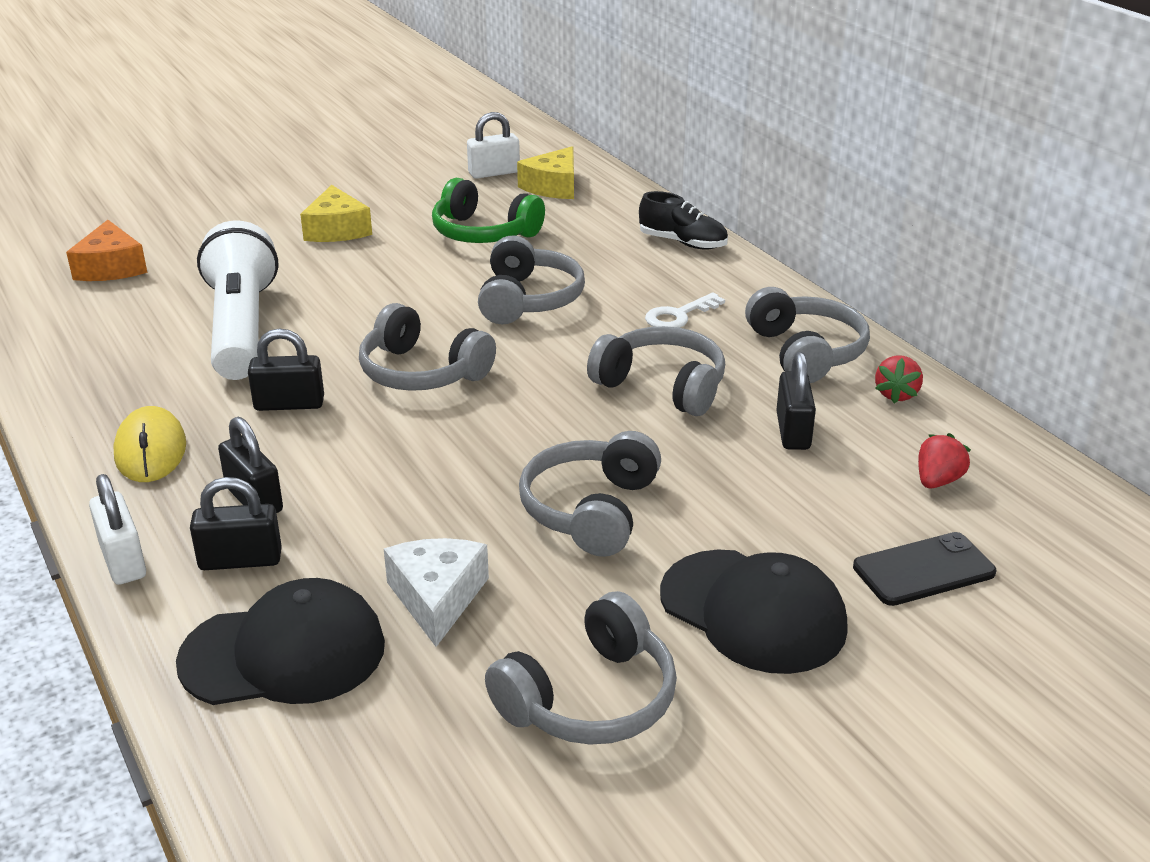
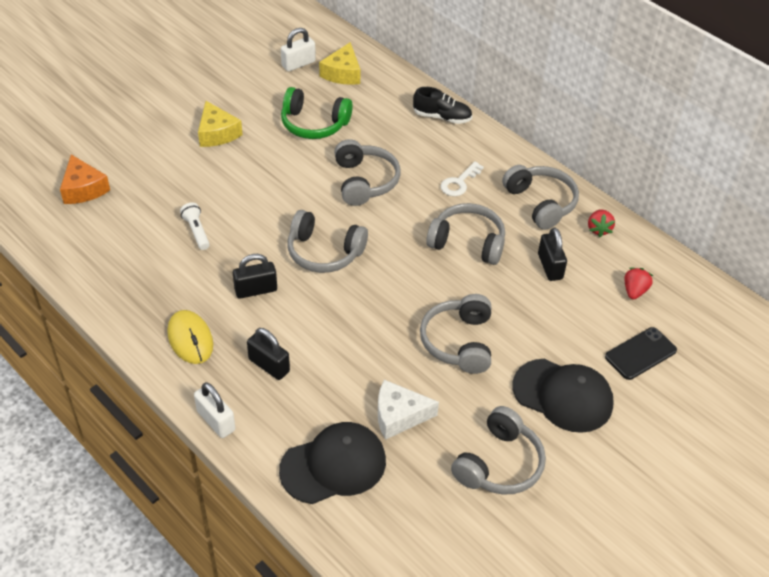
camera: 15 degrees left, 15 degrees up
(240, 560) = (281, 409): black padlock -> none
(241, 328) = (196, 231): white flashlight -> white flashlight, size x0.41
(437, 598) = (399, 416): white cheese -> white cheese turned 75 degrees counterclockwise

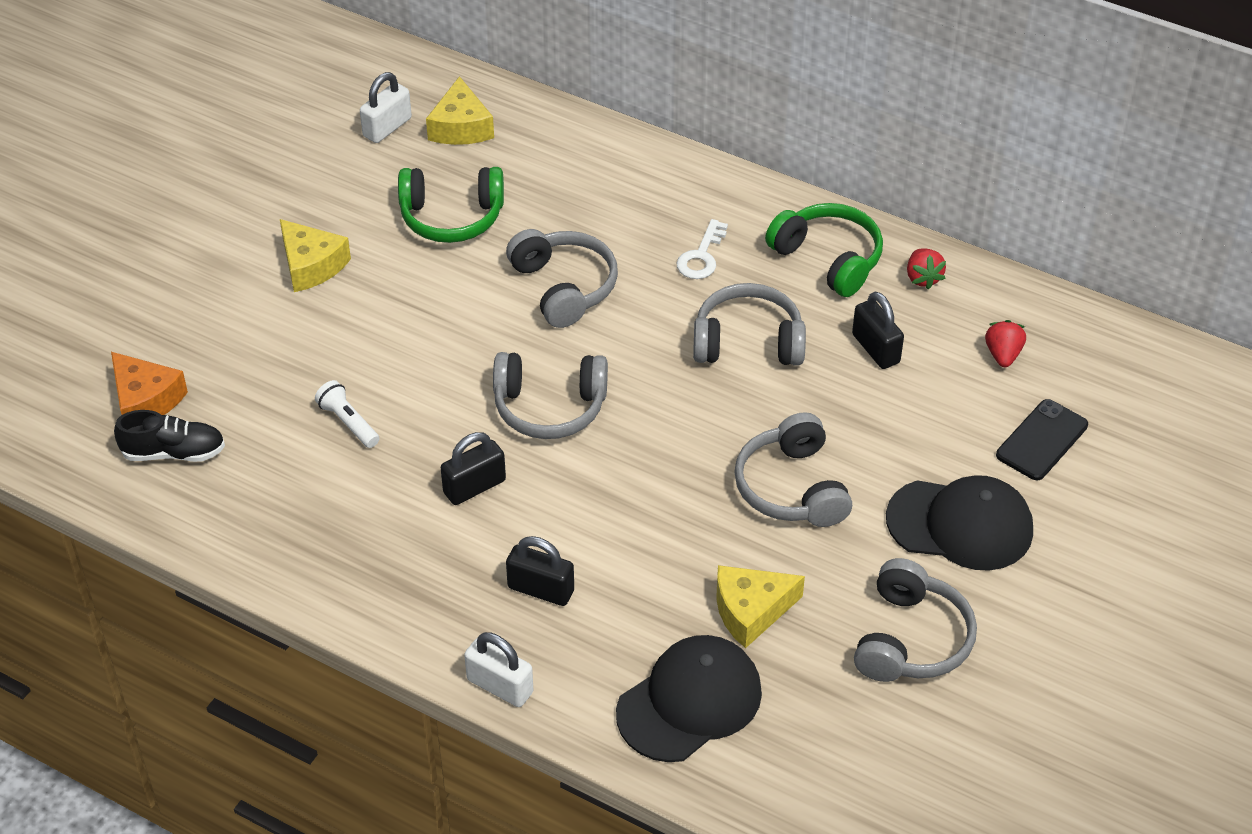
camera: 15 degrees left, 0 degrees up
(190, 339) = (411, 581): yellow mouse -> none
(399, 416) = (751, 611): white cheese -> yellow cheese
(442, 117) = (637, 162): black shoe -> black shoe (174, 452)
(541, 203) = (828, 259): grey headphones -> green headphones

